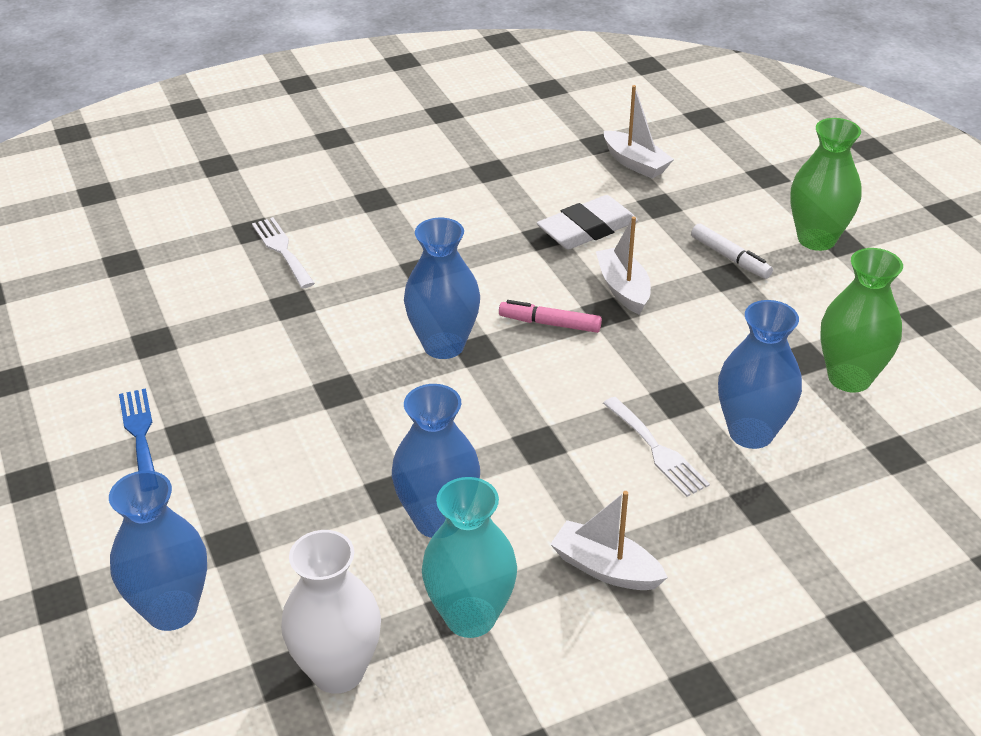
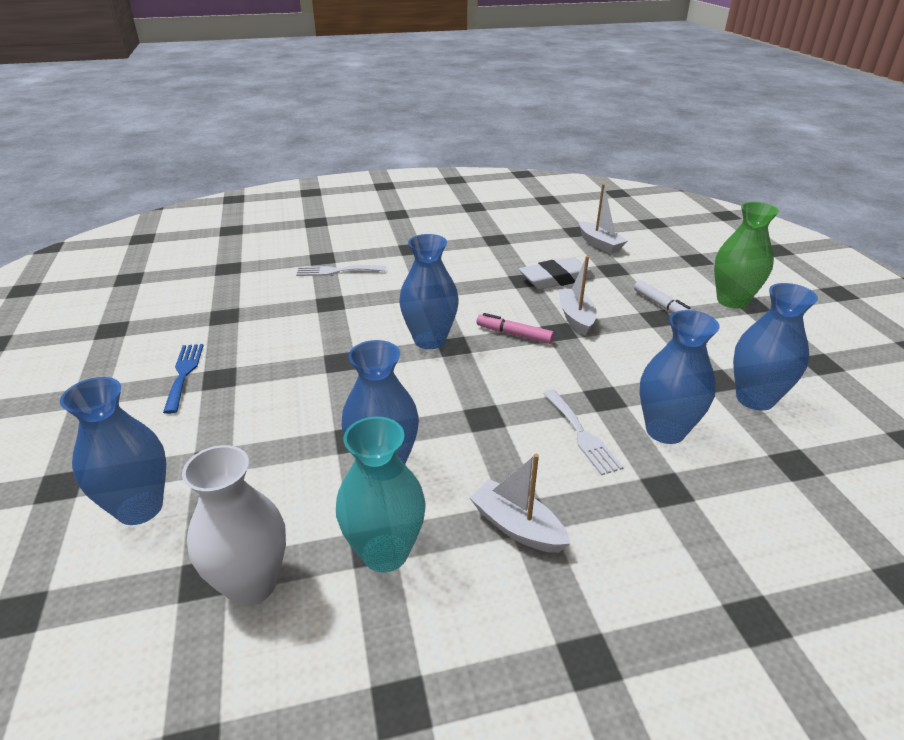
camera: 10 degrees right, 5 degrees down
(282, 250) = (336, 271): white fork -> white fork turned 75 degrees counterclockwise
(849, 378) = (755, 399): green vase -> blue vase

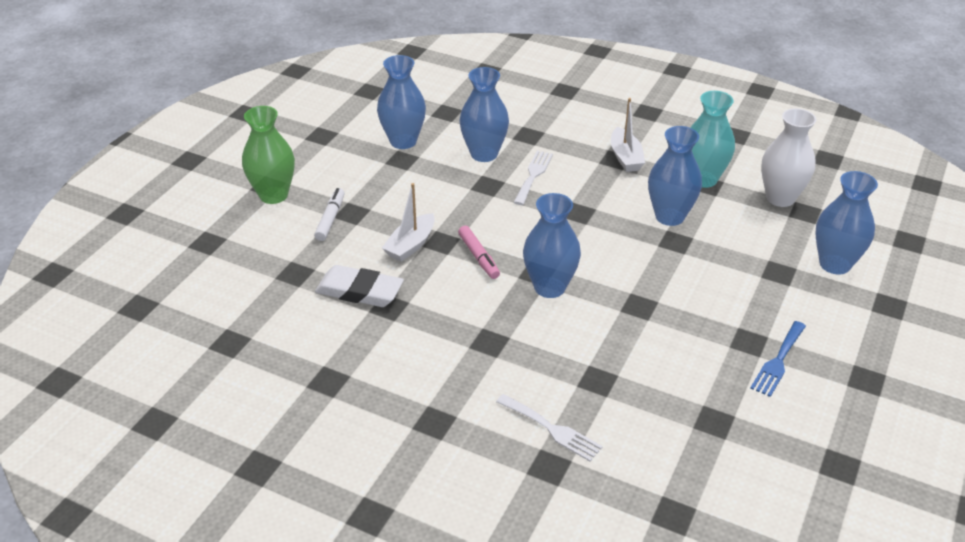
camera: 140 degrees left, 5 degrees up
(599, 244) = (246, 309): white boat -> none

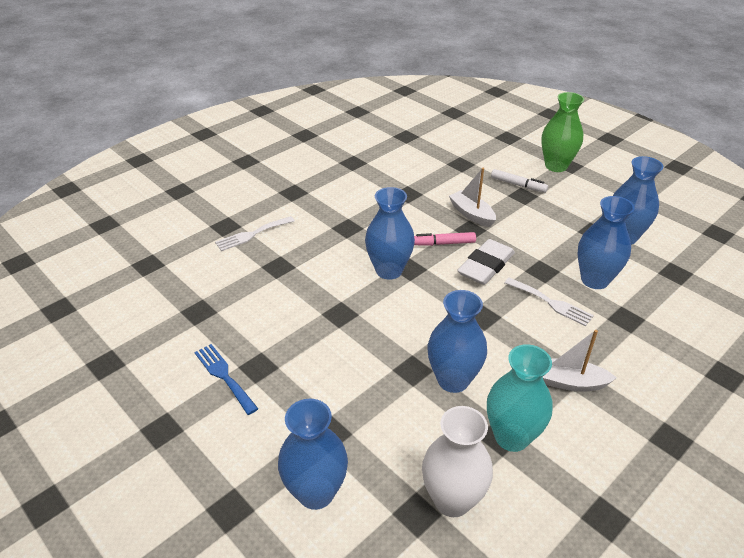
camera: 110 degrees right, 0 degrees up
(359, 291) = (429, 185): white eraser -> white eraser (486, 266)

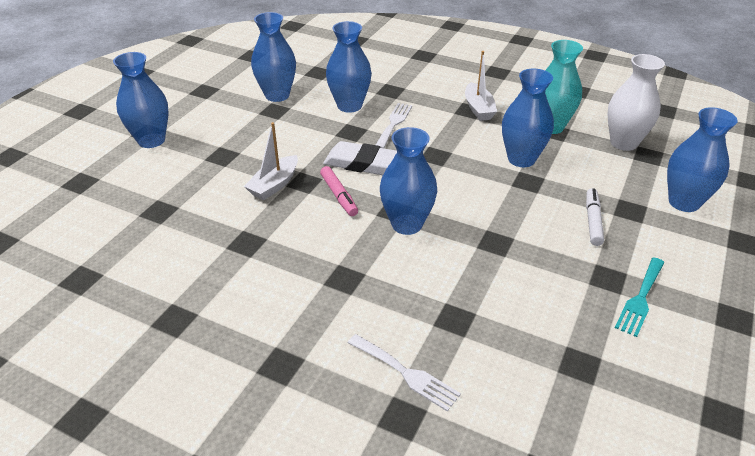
camera: 110 degrees left, 0 degrees up
(224, 376) = (640, 299): blue fork -> turquoise fork
(518, 185) = (201, 161): white marker -> white marker (592, 221)
(556, 166) = (151, 140): green vase -> blue vase

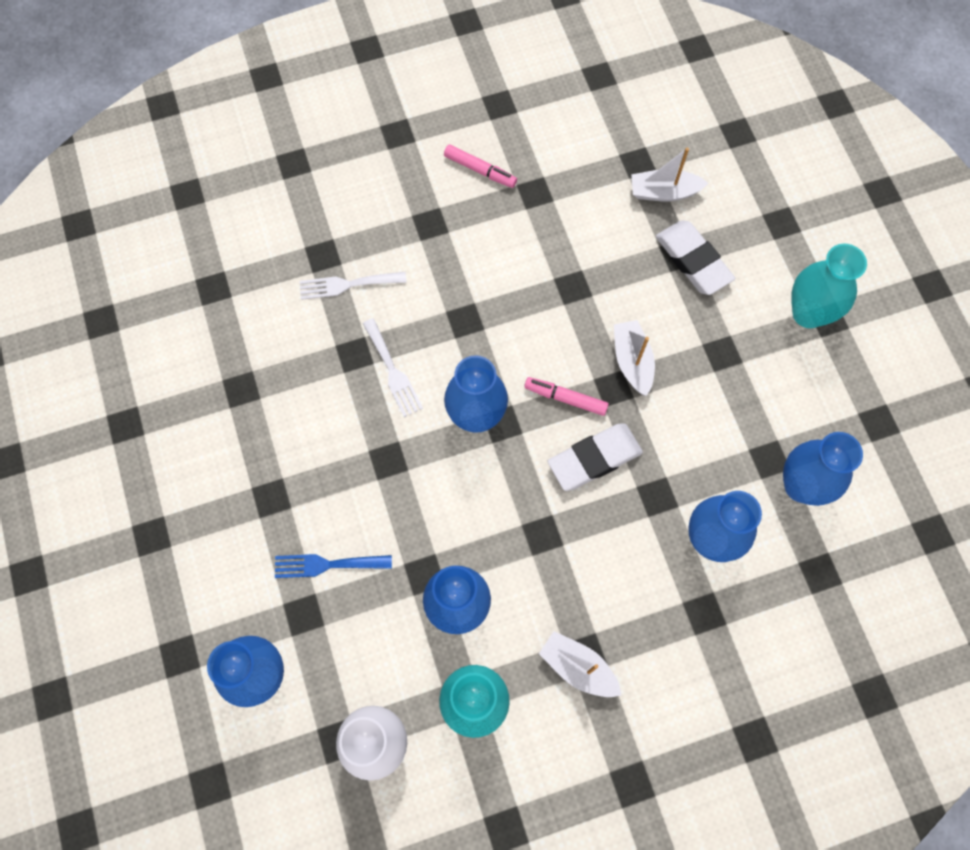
camera: 135 degrees right, 30 degrees up
(102, 248) = (664, 192): none -> white boat
(151, 140) = (808, 313): blue vase -> turquoise vase
(157, 202) = (693, 260): none -> white eraser
(183, 373) = (480, 170): none -> pink marker
(394, 123) = (633, 551): white fork -> white fork (393, 371)
(592, 221) = (327, 565): white marker -> blue fork
(640, 299) = (233, 494): turquoise fork -> none

